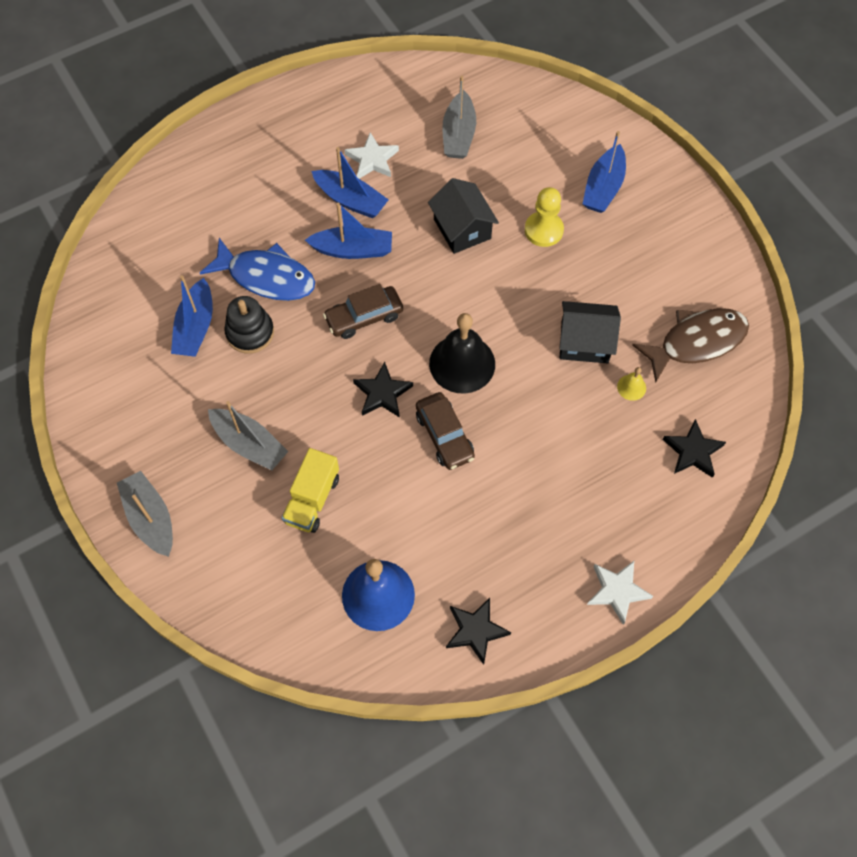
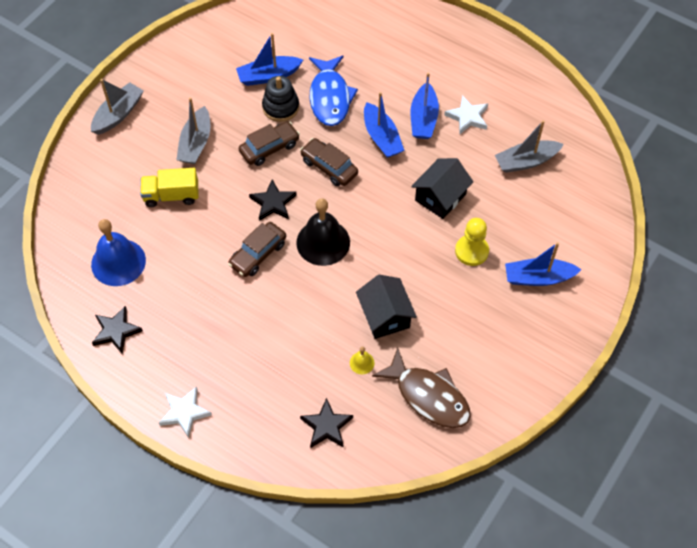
camera: 65 degrees right, 5 degrees down
(303, 367) = (269, 148): none -> brown car

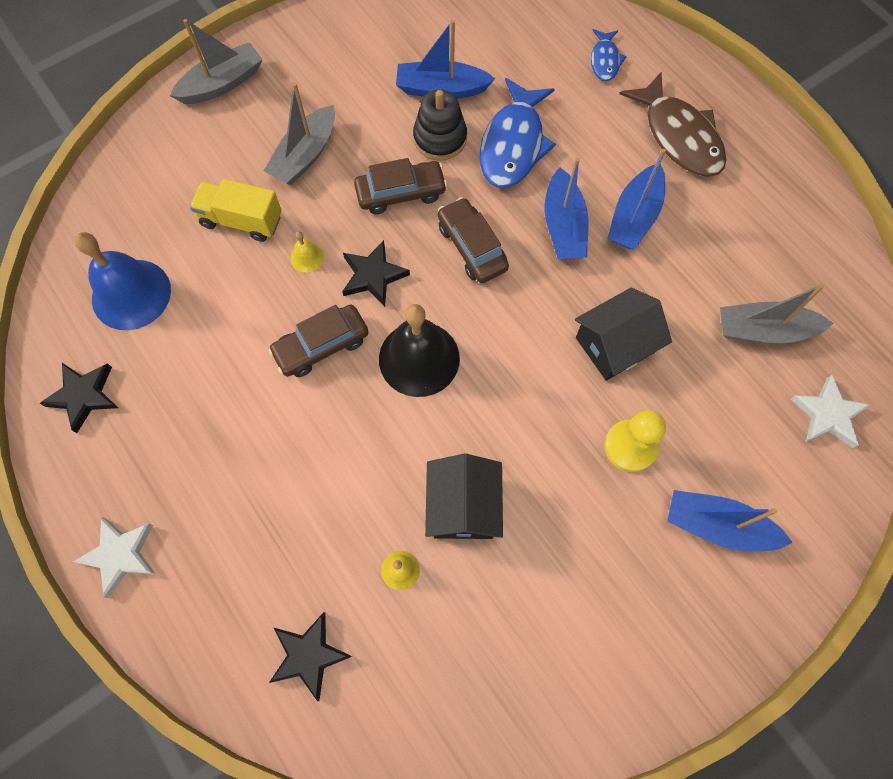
camera: 20 degrees right, 10 degrees up
(225, 205) = (307, 257): none -> yellow bell
(368, 28) = (605, 61): none -> blue fish
(428, 396) = (478, 663): brown fish -> brown fish (679, 136)
(468, 117) = (700, 234): white star -> white star (828, 415)

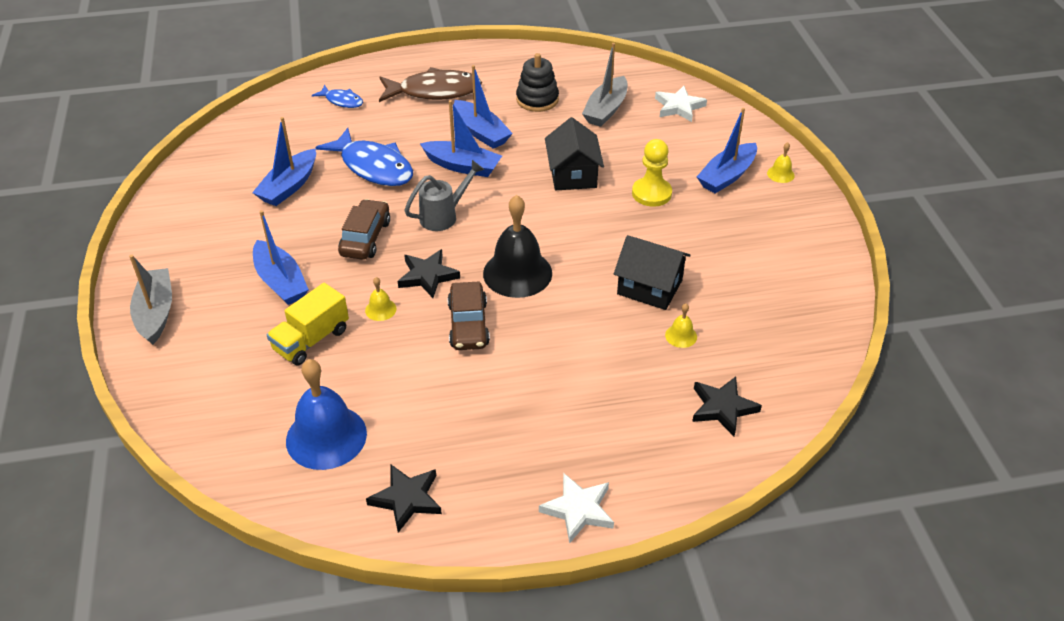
camera: 65 degrees left, 25 degrees down
(305, 155) = (281, 282): grey boat -> blue boat
(440, 138) = (334, 201): black stacking toy -> black stacking toy (537, 100)
(472, 247) = (444, 216): brown car -> grey watering can
(763, 595) = (780, 174): none -> yellow bell

